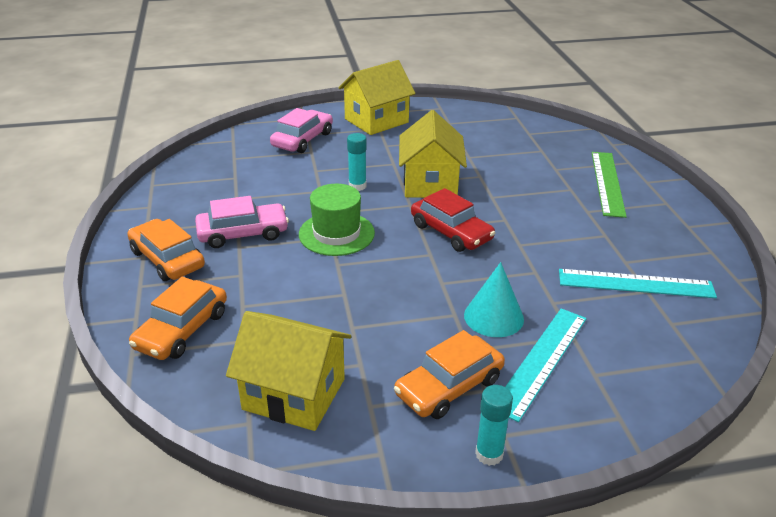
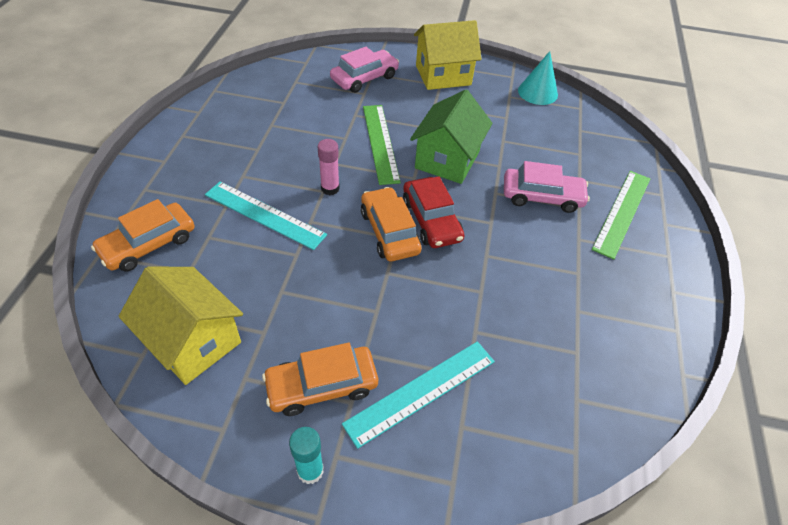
camera: 20 degrees right, 15 degrees up
(167, 259) = (180, 170): orange car -> orange car (389, 231)
(243, 233) = (254, 163): pink car -> pink car (542, 196)
(336, 233) = (330, 188): green hat -> pink glue stick
(357, 186) = (380, 143): turquoise glue stick -> green ruler
(430, 183) = (447, 160): yellow house -> green house
(493, 317) = (409, 327): turquoise cone -> turquoise cone (537, 92)
(635, 284) = (571, 340): turquoise ruler -> turquoise ruler (264, 215)

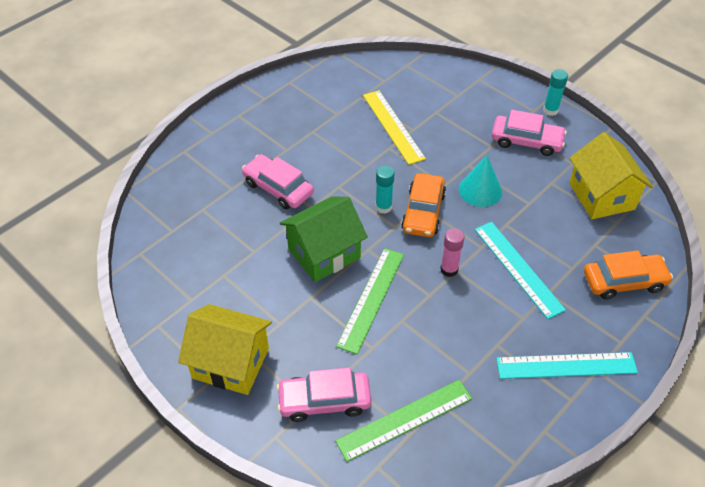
camera: 145 degrees left, 0 degrees up
(322, 385) = (526, 141): orange car -> pink car
(421, 391) = (469, 116): turquoise ruler -> turquoise ruler (566, 366)
(431, 220) = (383, 207): red car -> turquoise glue stick
(501, 324) = (393, 126): none -> yellow ruler
(537, 92) = (157, 290): turquoise cone -> turquoise cone (480, 190)
(622, 212) = (232, 152): green ruler -> green ruler (404, 419)

